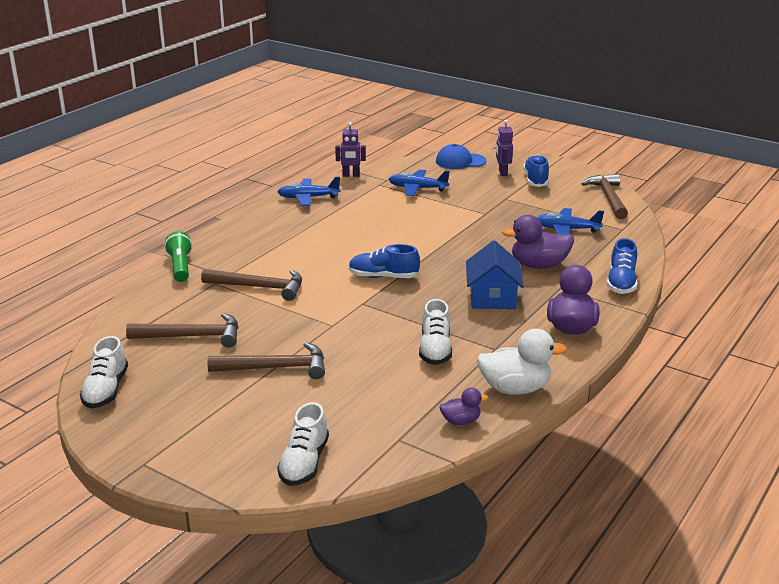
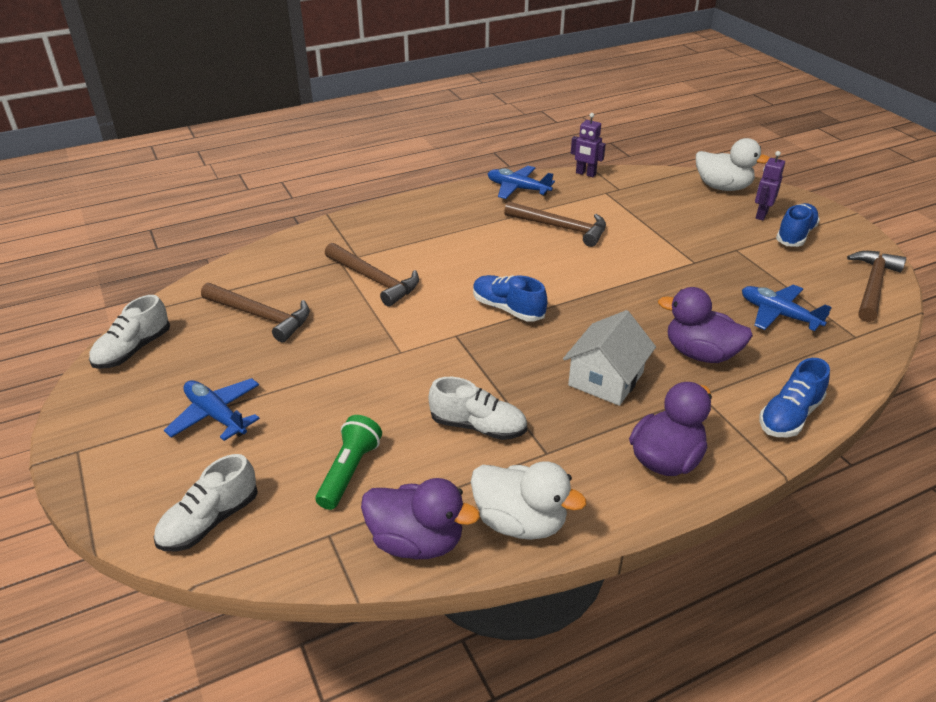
camera: 30 degrees right, 10 degrees up
(180, 267) = (327, 232): green flashlight -> green flashlight (349, 471)
(276, 368) = (298, 385): brown hammer -> brown hammer (561, 228)
(417, 188) = (643, 208): blue plane -> blue plane (216, 415)
(435, 349) = (478, 426): white shoe -> white shoe turned 105 degrees counterclockwise
(460, 161) = (722, 187): blue cap -> white duck
(461, 421) = (416, 541): purple duck -> purple duck, size x1.86
(492, 297) = (606, 379): blue house -> white house

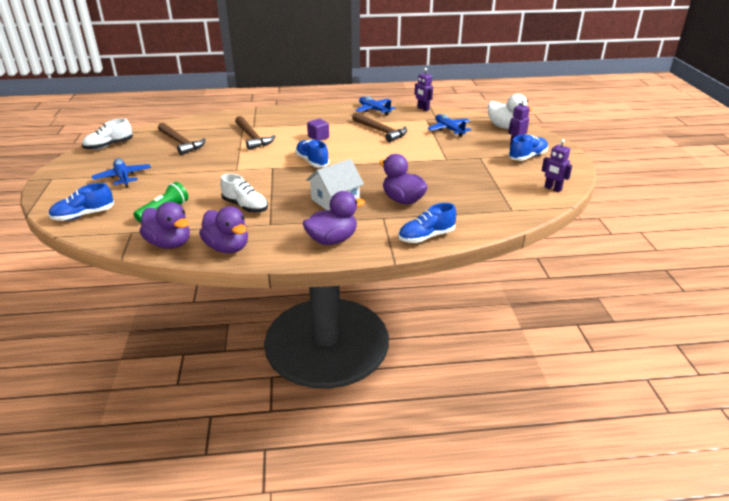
camera: 20 degrees right, 5 degrees down
(210, 521) = (83, 215): white shoe -> blue shoe
(478, 258) = (318, 137): none -> purple cube
(520, 522) = (227, 247): white duck -> purple duck
(778, 314) = (472, 191): blue plane -> blue plane (449, 129)
(872, 285) = (552, 189): brown hammer -> purple robot

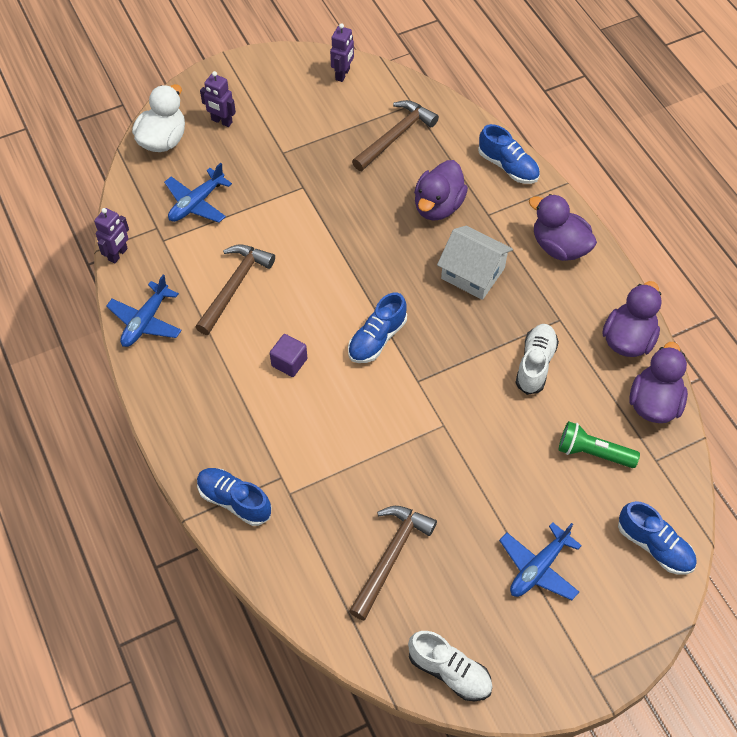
camera: 110 degrees left, 25 degrees up
(252, 138) = (328, 455): brown hammer -> brown hammer (396, 136)
(527, 157) = (260, 105): blue shoe -> blue shoe (234, 501)

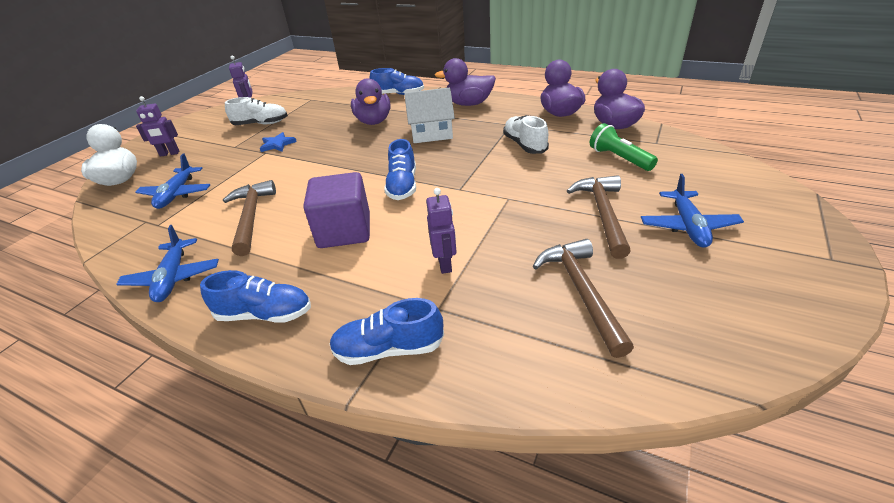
camera: 35 degrees left, 20 degrees down
(118, 254) = (112, 252): purple robot -> purple robot (445, 264)
(289, 362) = (344, 231): purple cube -> purple cube, size x1.83
(322, 180) = (277, 144): none -> blue star
(396, 136) = (313, 111): brown hammer -> brown hammer (602, 213)
(449, 671) = (750, 336): white shoe -> white shoe (261, 124)
(593, 452) = (619, 158): green flashlight -> green flashlight turned 75 degrees clockwise
(654, 546) = (726, 173): blue shoe -> blue shoe (265, 314)

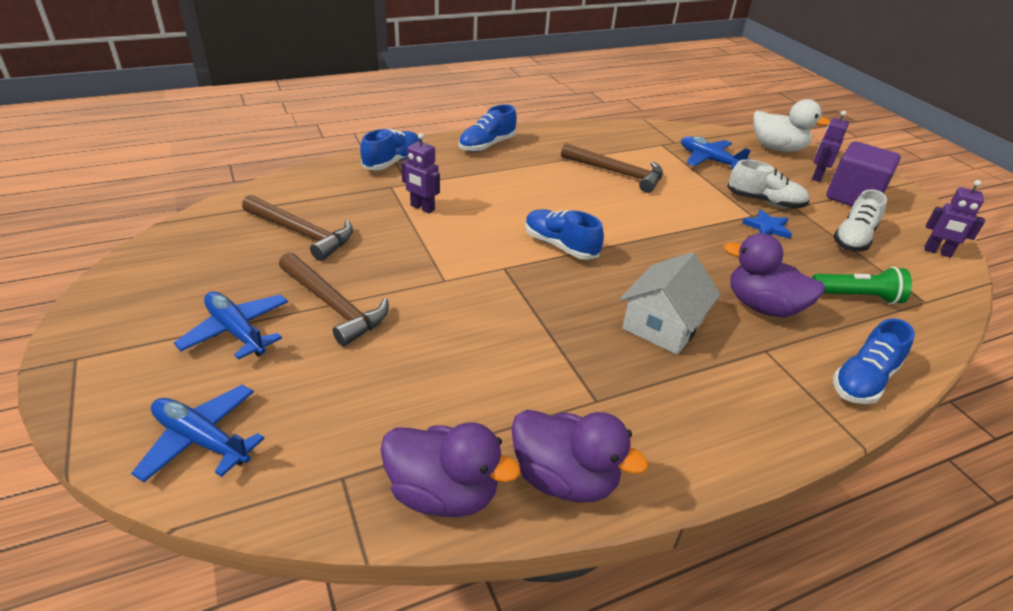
camera: 125 degrees right, 0 degrees up
(173, 277) = (575, 134): blue plane -> blue plane (202, 440)
(344, 231) = (532, 194): purple cube -> purple cube (853, 197)
(469, 104) = (730, 418): purple duck -> none
(524, 145) = (522, 365): white shoe -> white shoe (764, 202)
(619, 158) = (375, 404): green flashlight -> green flashlight (857, 297)

